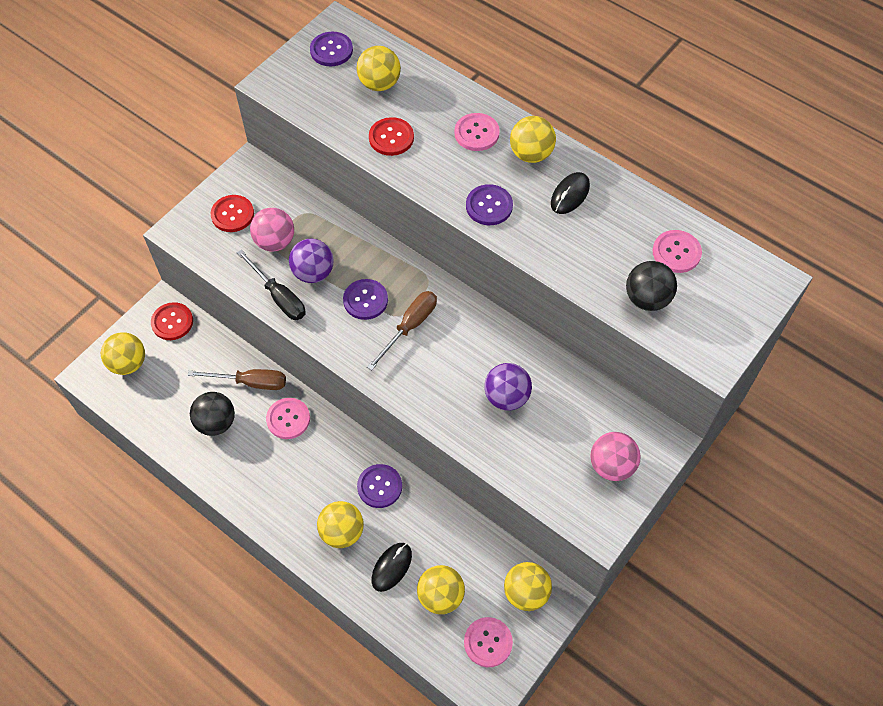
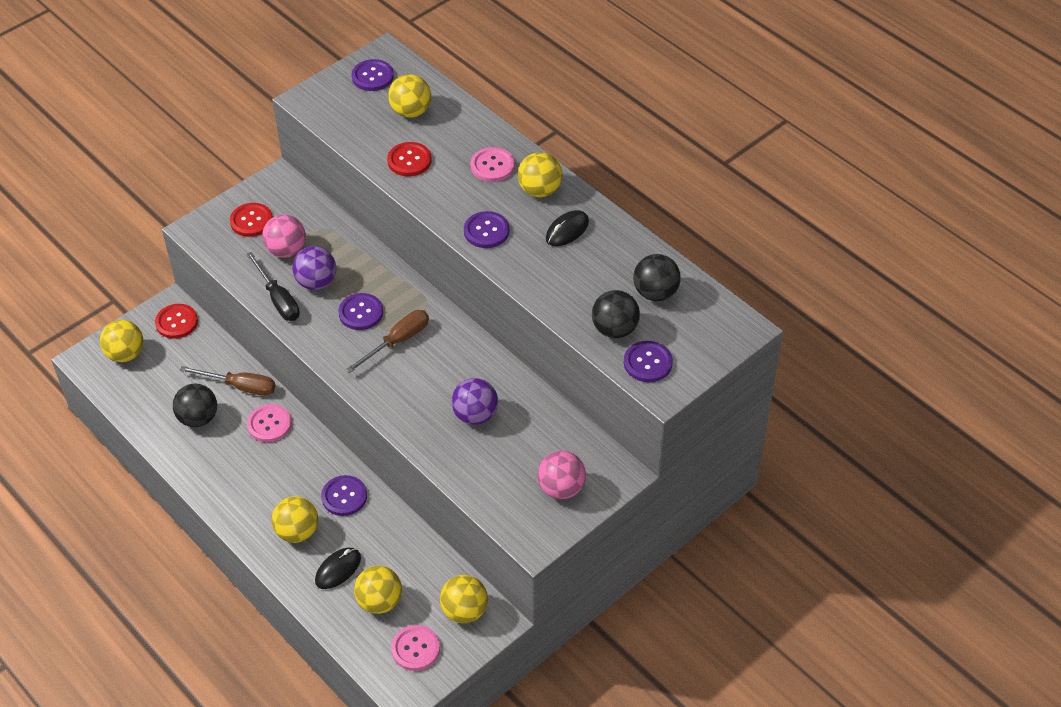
camera: 10 degrees right, 10 degrees down
(676, 252) = (655, 293): pink button -> black ball
(690, 332) = (648, 363): none -> purple button

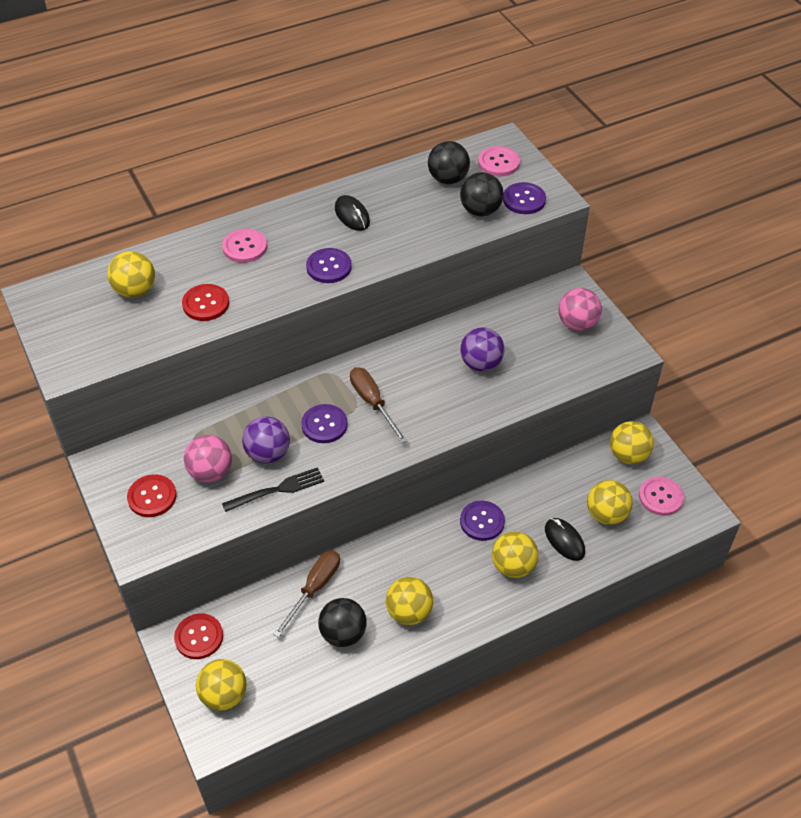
camera: 75 degrees left, 0 degrees up
(269, 424) = (373, 570): pink button -> pink button (498, 163)
(278, 299) = (277, 490): black screwdriver -> black fork
(372, 76) = (64, 311): purple button -> none
(540, 190) = (293, 222): yellow ball -> yellow ball (409, 612)

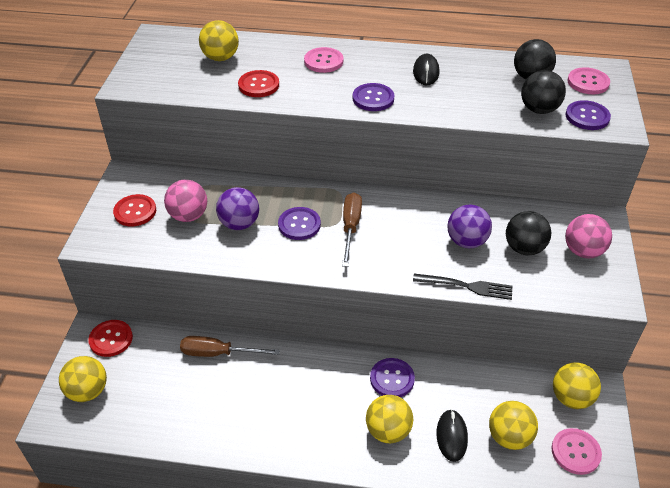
camera: 35 degrees right, 5 degrees down
(277, 490) = (221, 252): black fork -> black fork (466, 286)
(314, 588) = (218, 353): brown screwdriver -> brown screwdriver turned 150 degrees counterclockwise
(343, 633) = (209, 400): black ball -> black ball (524, 248)
(409, 612) = (272, 415): yellow ball -> none

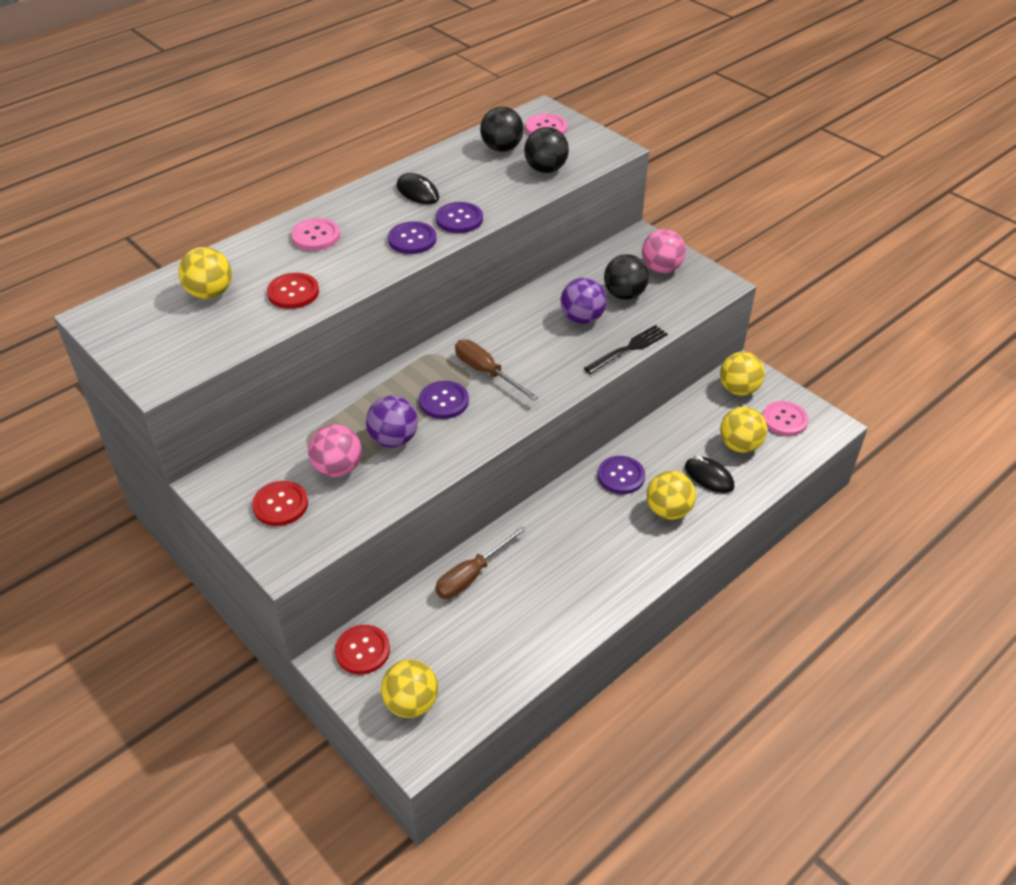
camera: 50 degrees left, 0 degrees up
(587, 117) = (584, 154): purple button -> purple button (459, 219)

